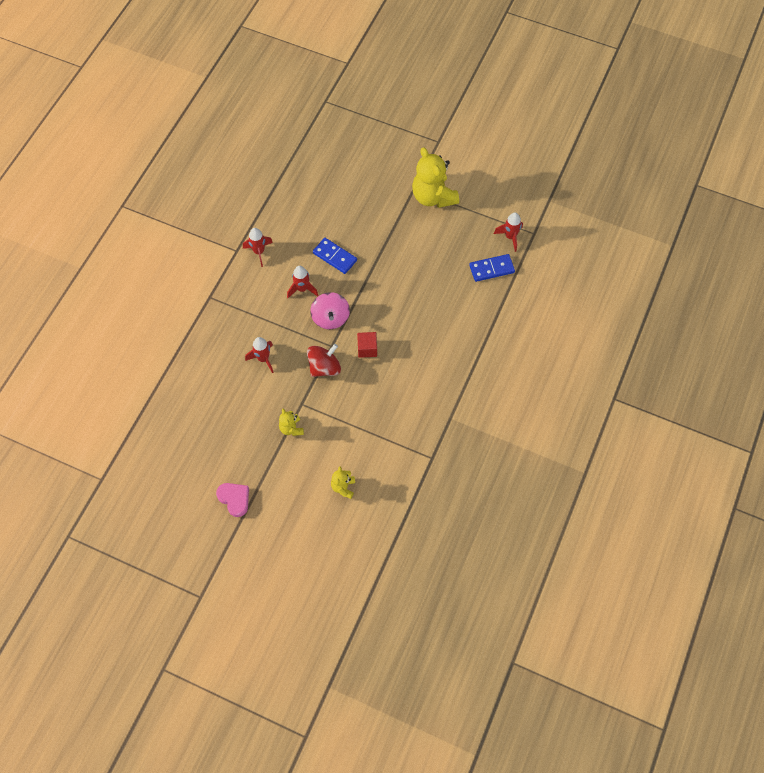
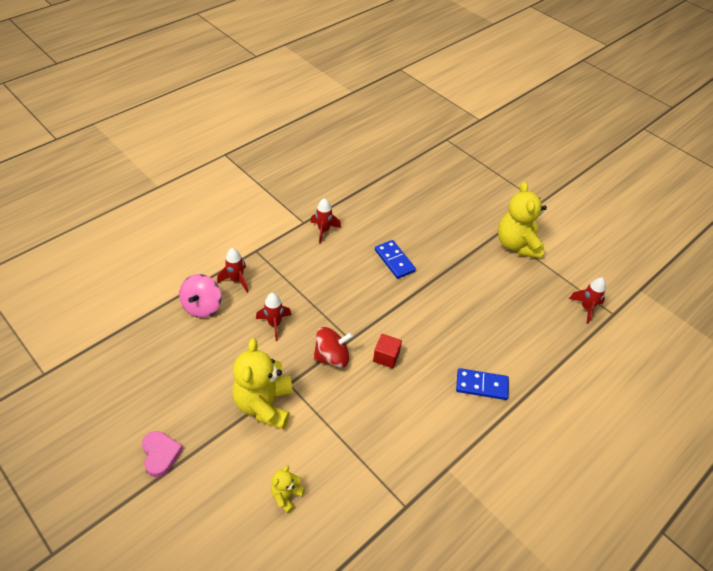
camera: 20 degrees right, 15 degrees down
(291, 428) = (264, 405): yellow teddy bear -> yellow teddy bear, size x2.07
(302, 289) = (348, 276): red rocket -> red rocket (236, 280)
(330, 318) = (362, 313): pink spinning top -> pink spinning top (202, 306)
(491, 269) = (554, 331): blue domino -> blue domino (481, 385)

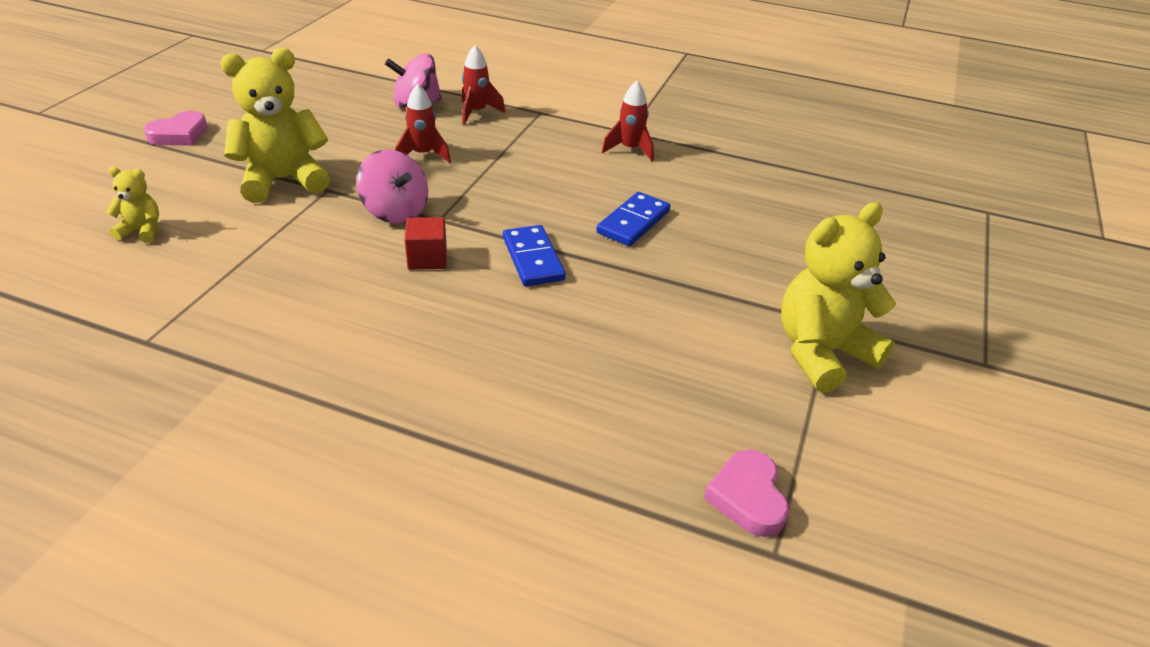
camera: 65 degrees right, 10 degrees down
(332, 357) = (395, 211): red spinning top -> pink spinning top
(481, 385) = (430, 376): blue domino -> blue domino (533, 259)
(586, 308) = (747, 497): red rocket -> pink heart

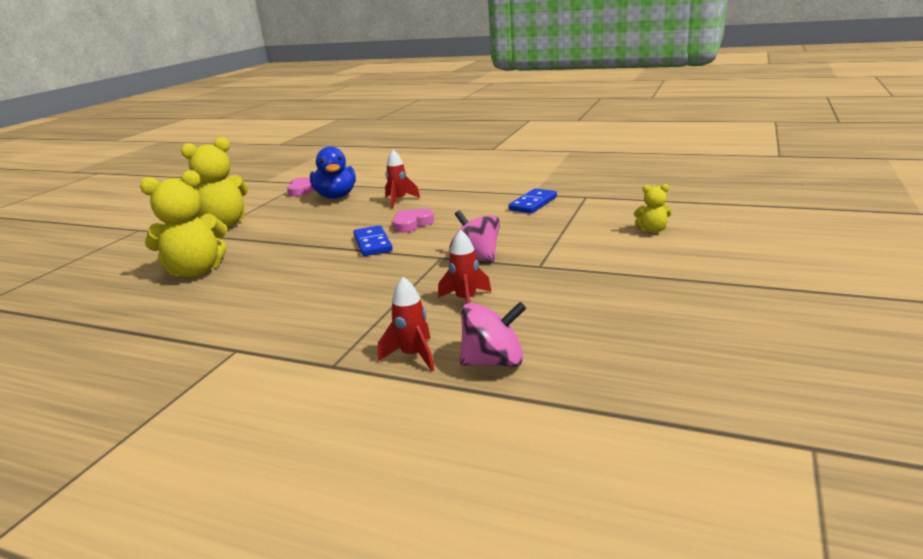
camera: 175 degrees left, 15 degrees down
(179, 134) = (728, 294): pink heart -> pink heart (412, 224)
(283, 180) = (582, 268): yellow teddy bear -> yellow teddy bear (196, 271)
(427, 258) = (445, 237): red cube -> none
(630, 150) = (250, 328): red rocket -> red rocket (399, 200)
(633, 222) = (289, 269): blue domino -> blue domino (533, 203)
(645, 440) = (336, 196): none -> blue duck

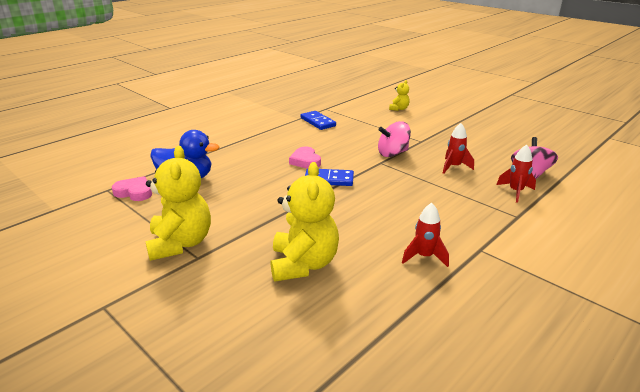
camera: 70 degrees left, 5 degrees up
(399, 200) = (243, 157): red rocket -> red rocket (424, 257)

